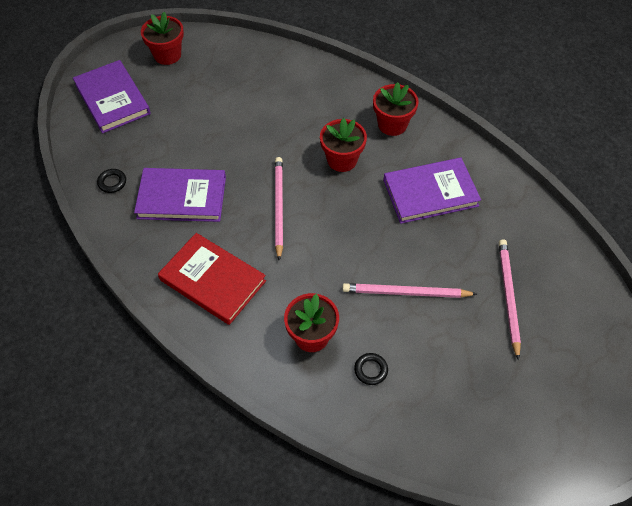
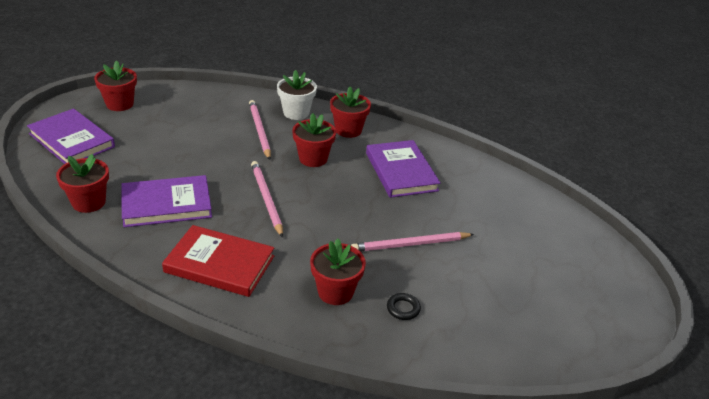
camera: 20 degrees left, 20 degrees down
(112, 182) = (89, 202): black ring -> red flower pot
(343, 91) = (296, 113): none -> white flower pot
(430, 193) = (401, 171): purple book -> purple book turned 75 degrees counterclockwise
(508, 296) = (500, 233): pink pencil -> pink pencil (259, 131)

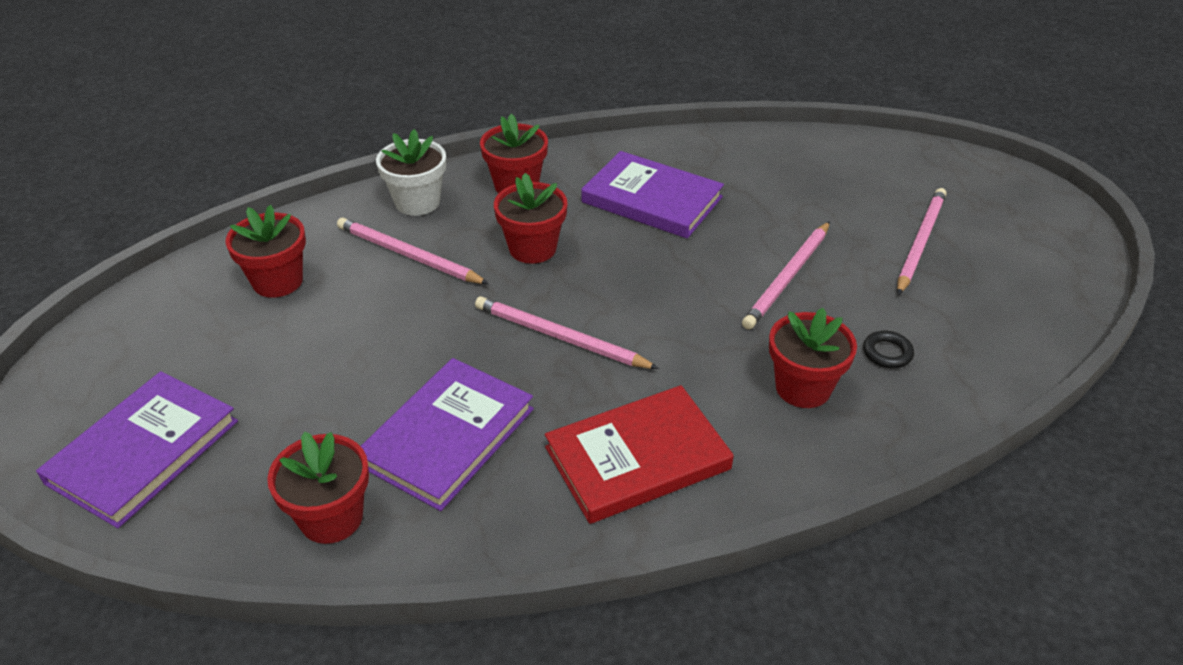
camera: 40 degrees left, 5 degrees up
(71, 140) = (144, 452): purple book -> purple book turned 60 degrees counterclockwise
(120, 104) = (132, 347): red flower pot -> red flower pot (278, 281)
(513, 276) = (920, 242): none -> pink pencil

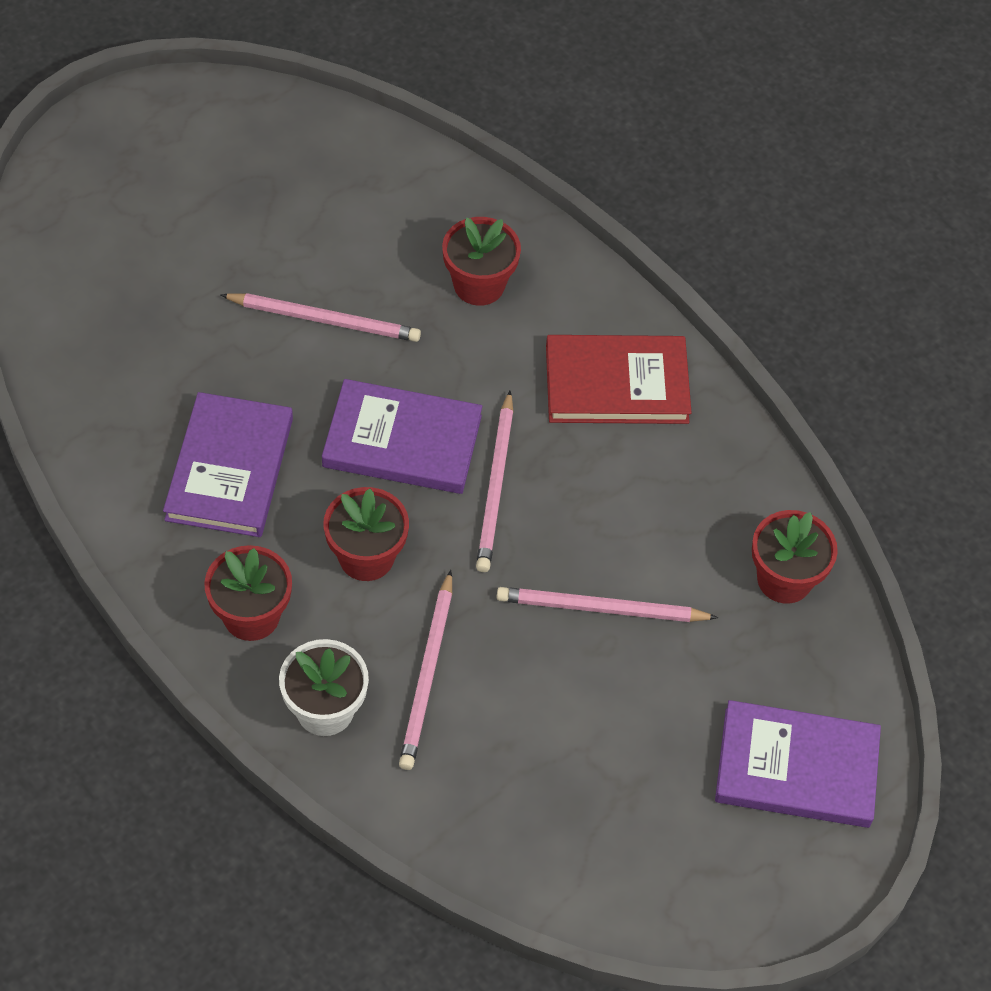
camera: 115 degrees left, 15 degrees up
(278, 281) = (525, 786): red flower pot -> none
(448, 437) = (661, 530): purple book -> purple book (402, 441)
(637, 458) = (616, 384): red book -> red book turned 45 degrees counterclockwise
(887, 353) = (405, 231): black ring -> none
(920, 242) = (220, 220): pink pencil -> pink pencil (601, 609)

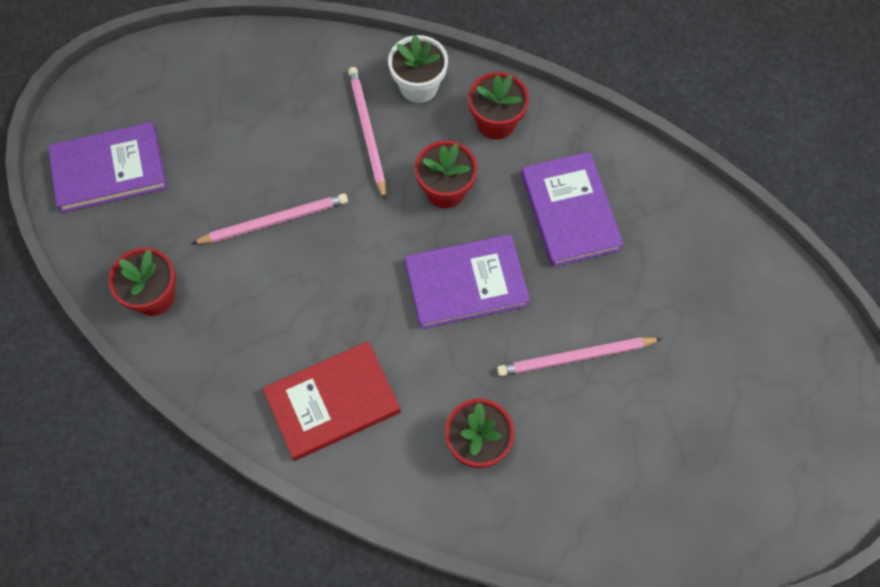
camera: 160 degrees right, 10 degrees up
(496, 486) = (384, 278): pink pencil -> none

